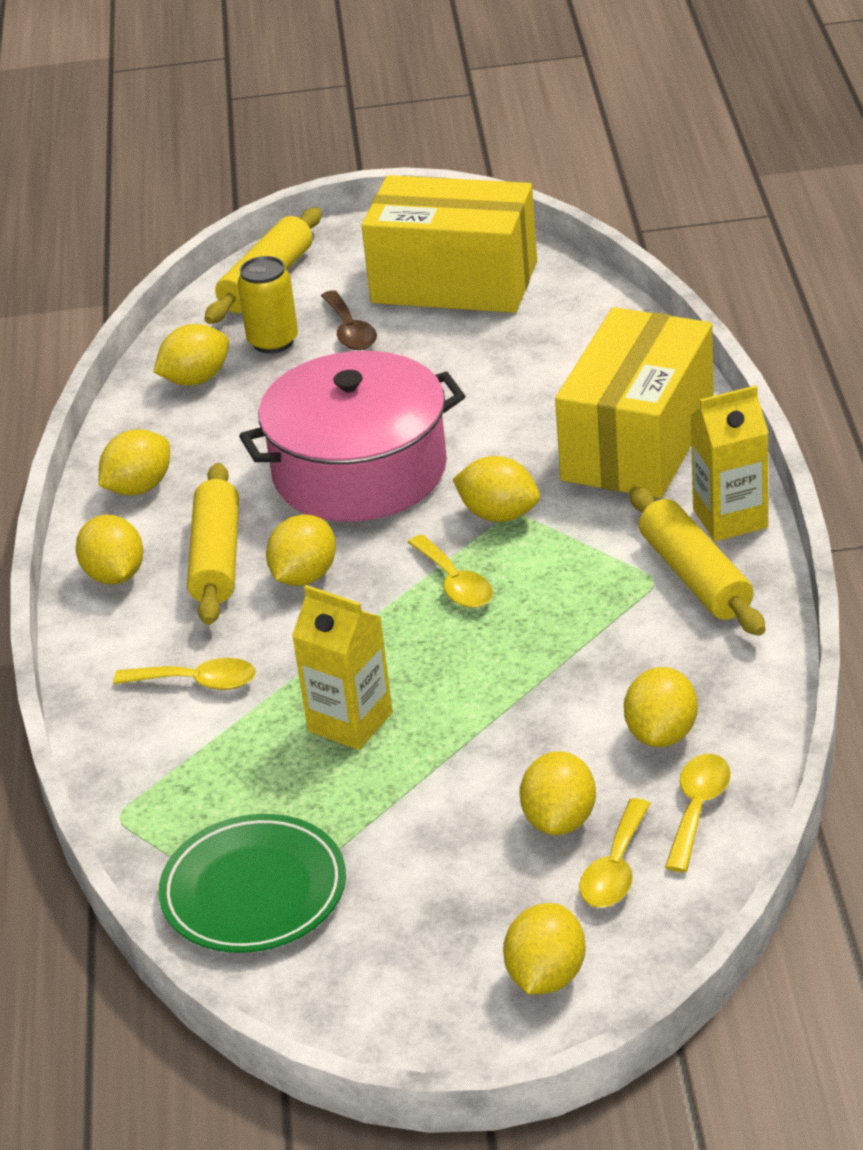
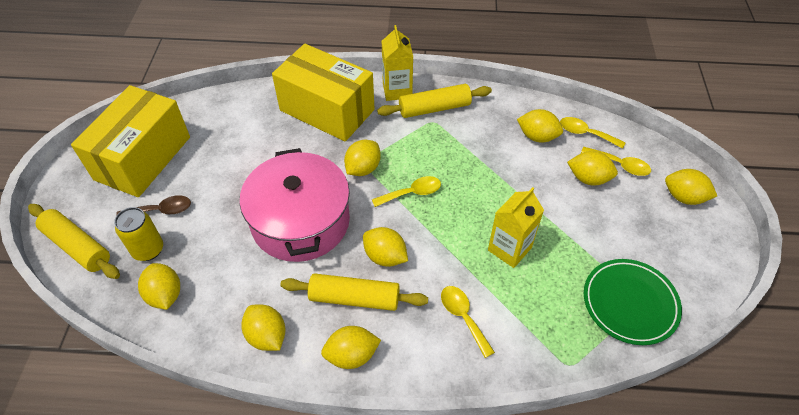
camera: 85 degrees left, 15 degrees up
(197, 682) = (463, 317): yellow spoon -> yellow spoon turned 45 degrees counterclockwise

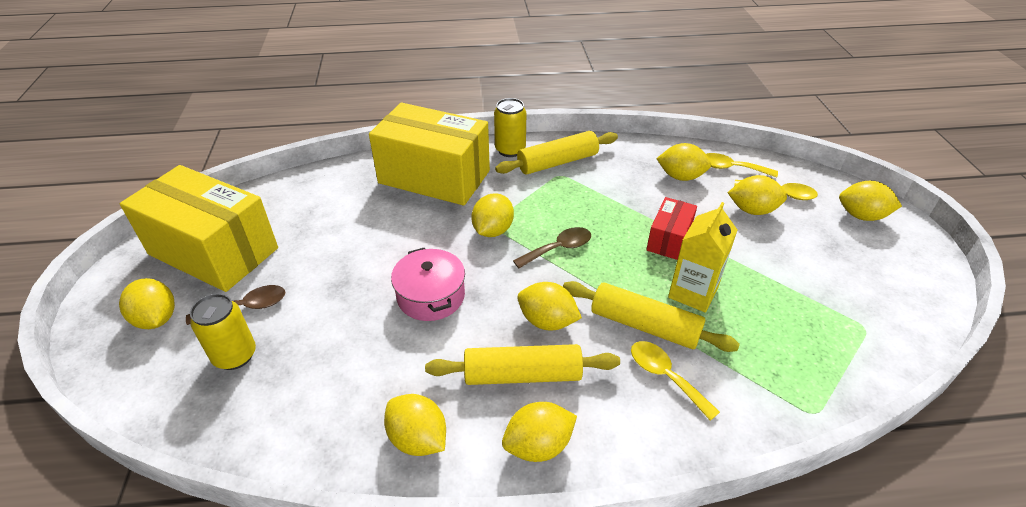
camera: 10 degrees left, 10 degrees down
(77, 247) = (134, 365): yellow rolling pin -> yellow rolling pin (644, 325)
(143, 158) = (213, 251): yellow box -> yellow box turned 75 degrees counterclockwise
(165, 295) = (267, 408): yellow lemon -> yellow lemon (156, 319)
(300, 221) = (431, 296): pink pot -> pink pot, size x0.55
(397, 90) = (510, 150): yellow carton -> yellow can
(412, 193) = (558, 249): yellow spoon -> brown spoon
(506, 197) = (669, 239): none -> red box
(630, 303) = (854, 332): green plate -> none

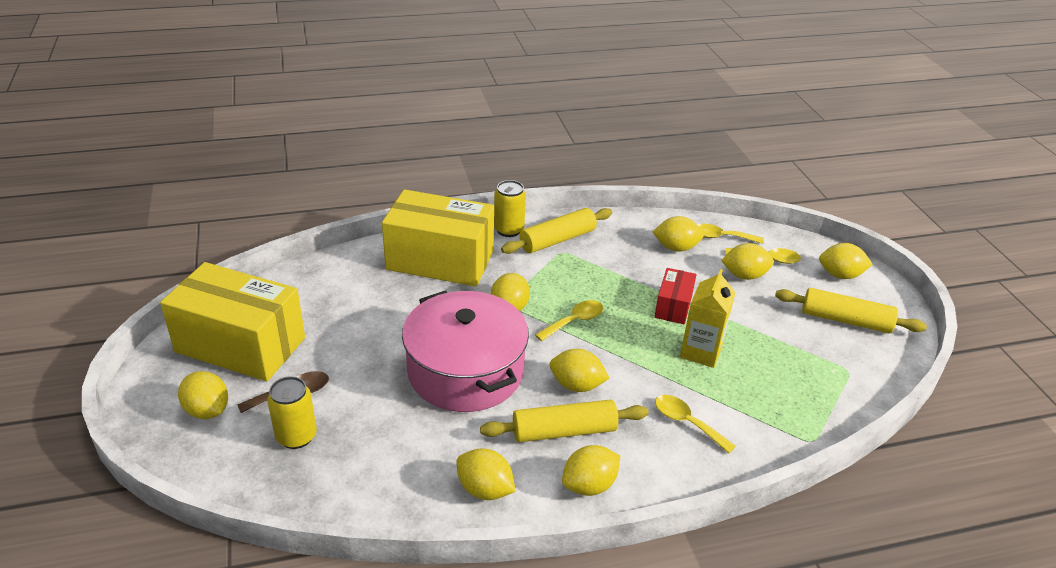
camera: 10 degrees left, 5 degrees down
(431, 296) = (465, 371): pink pot -> pink pot, size x1.83
(558, 249) = (574, 321): brown spoon -> yellow spoon
(644, 325) = (663, 382): yellow rolling pin -> yellow rolling pin (845, 320)

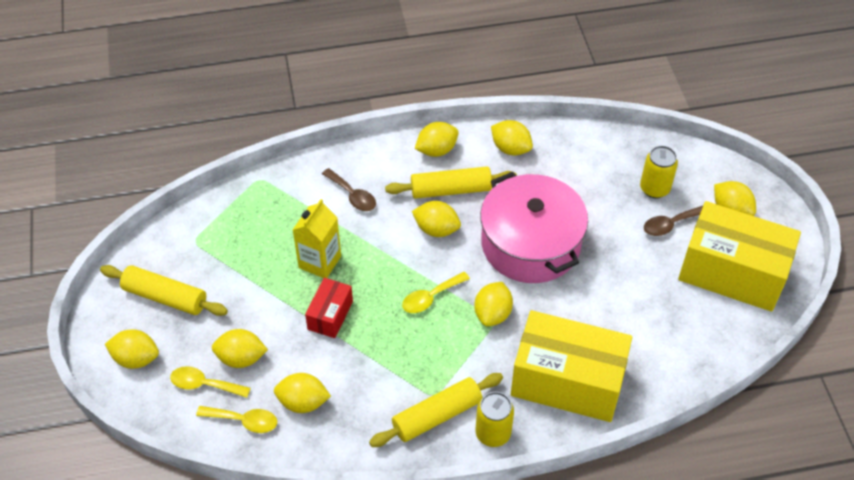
camera: 175 degrees left, 15 degrees up
(687, 422) = (352, 195): yellow spoon -> brown spoon

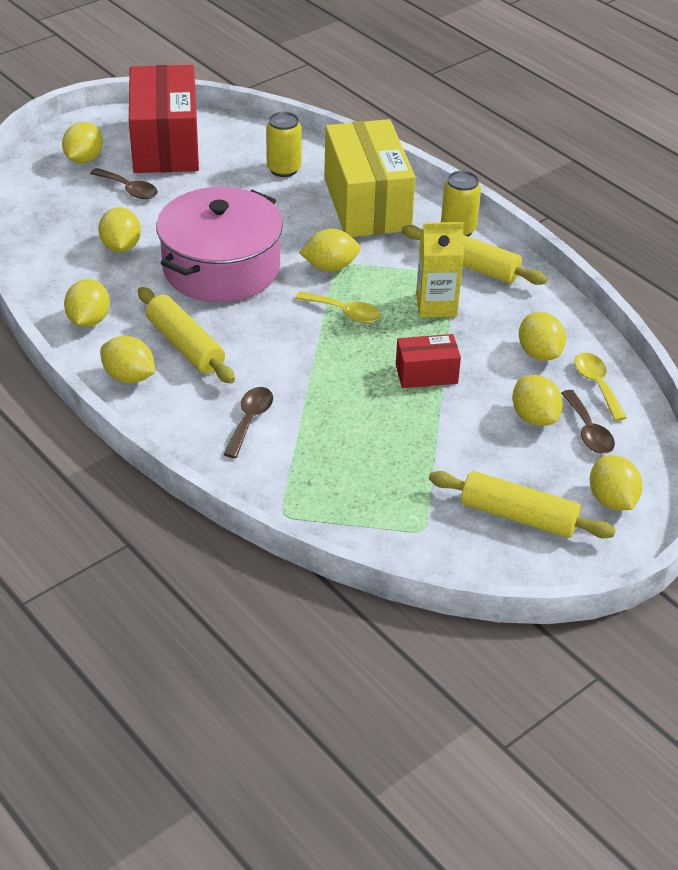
camera: 120 degrees left, 10 degrees down
(165, 297) = (518, 516): yellow rolling pin -> yellow rolling pin turned 60 degrees counterclockwise
(204, 384) = (588, 431): yellow spoon -> brown spoon
(320, 262) = (365, 409): yellow carton -> yellow carton (436, 305)
(436, 229) = (251, 338): yellow lemon -> yellow lemon (121, 247)
(654, 189) = (85, 209): yellow can -> yellow can (284, 169)
(732, 272) = (165, 144): yellow box -> red box

